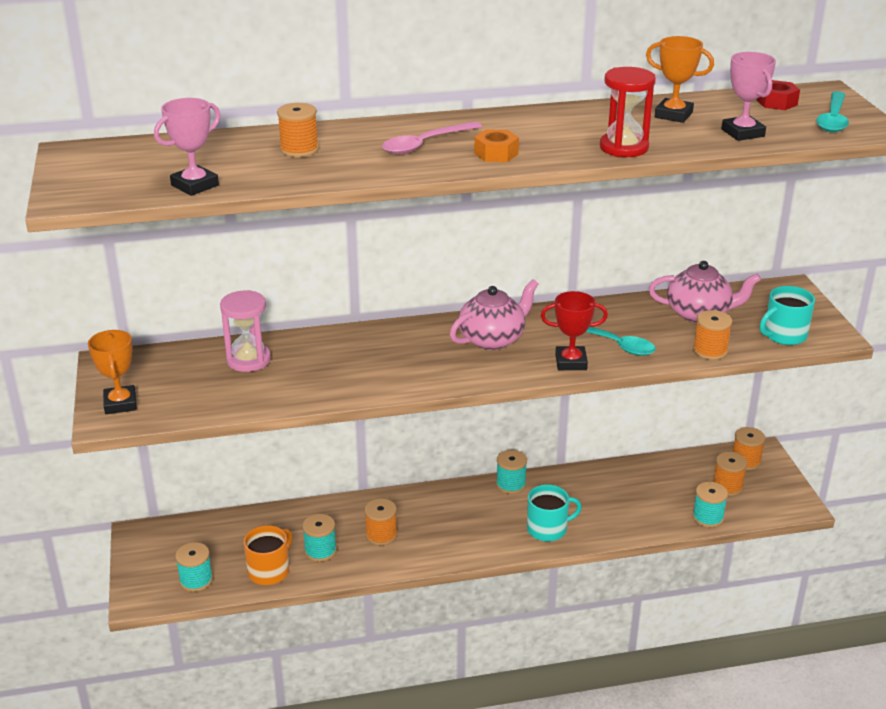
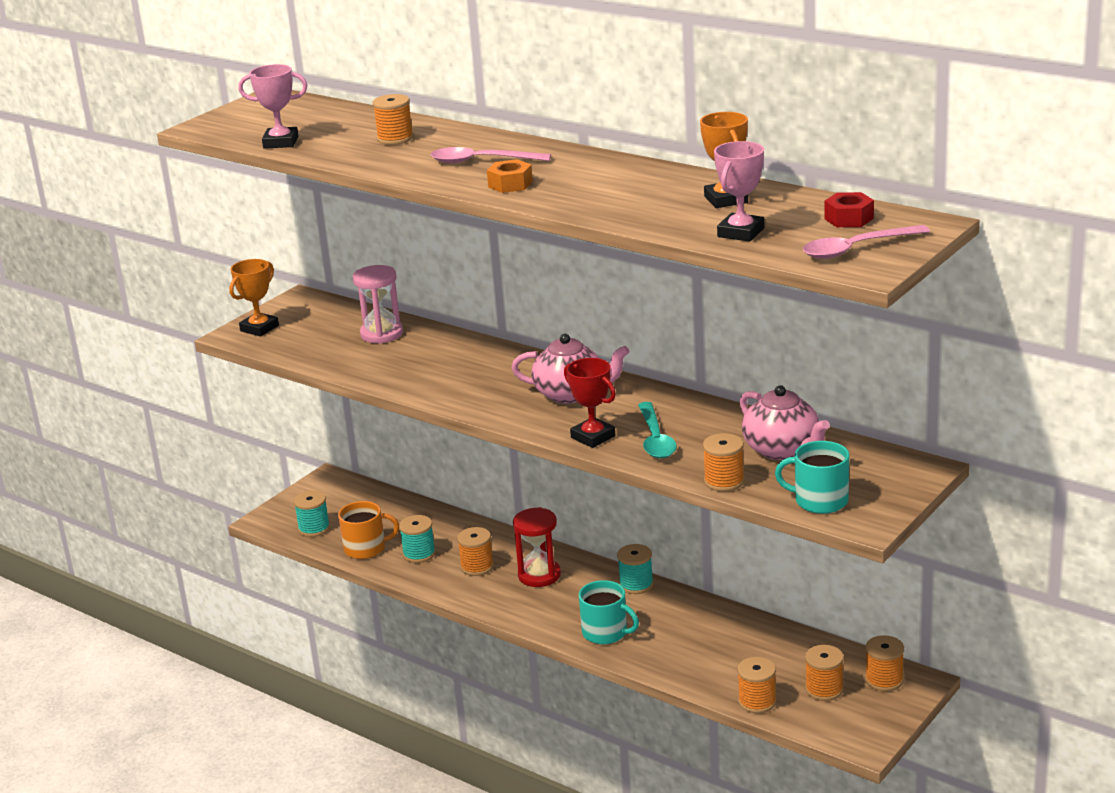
camera: 50 degrees right, 5 degrees down
(624, 148) = (612, 211): red hourglass -> red hourglass (539, 575)
(707, 517) = (757, 702): turquoise spool -> orange spool
(833, 119) = (856, 249): turquoise spoon -> pink spoon

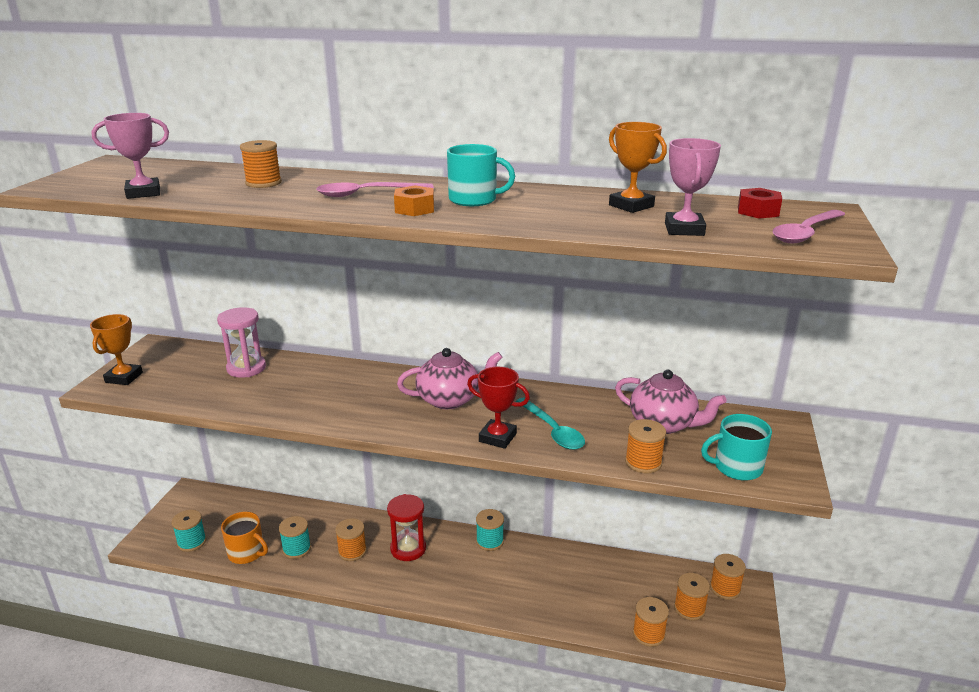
camera: 25 degrees left, 0 degrees up
(366, 548) = (247, 553): orange mug -> orange mug turned 60 degrees clockwise
(606, 633) = (491, 593): turquoise mug -> turquoise mug (474, 200)

